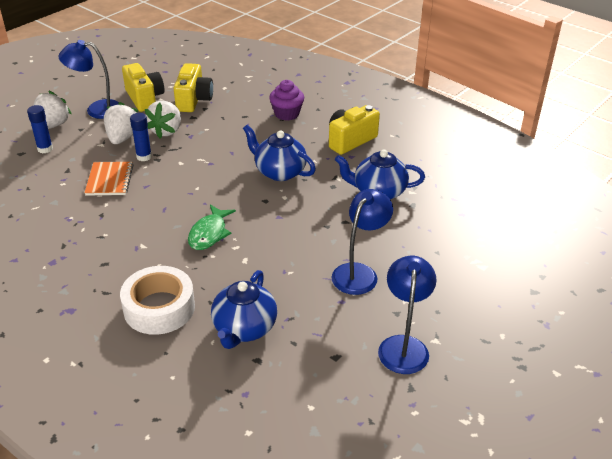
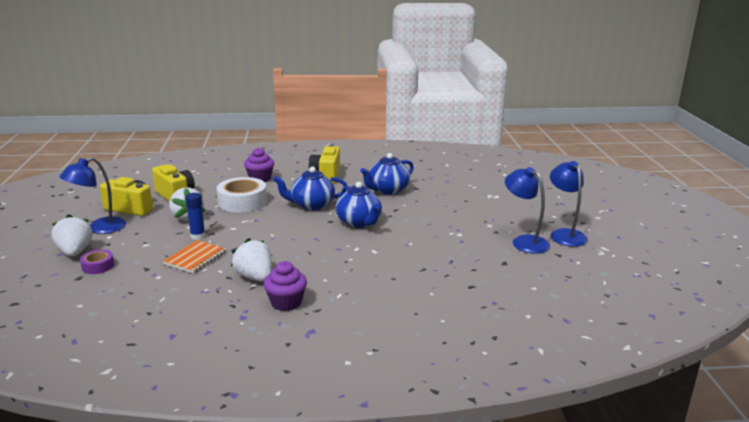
camera: 45 degrees left, 15 degrees down
(45, 149) = (98, 266): blue glue stick -> purple tape
(97, 269) = (286, 302): none -> purple cupcake
(109, 180) = (196, 258): orange notebook -> orange notebook turned 75 degrees clockwise
(123, 138) = (158, 234): white strawberry -> white strawberry (255, 277)
(159, 308) = (369, 297): white tape -> white tape (242, 202)
(209, 233) = (327, 250): green fish -> none
(244, 329) = (437, 278): blue teapot -> blue teapot (359, 222)
(359, 273) = (446, 226): blue lamp -> blue lamp (564, 234)

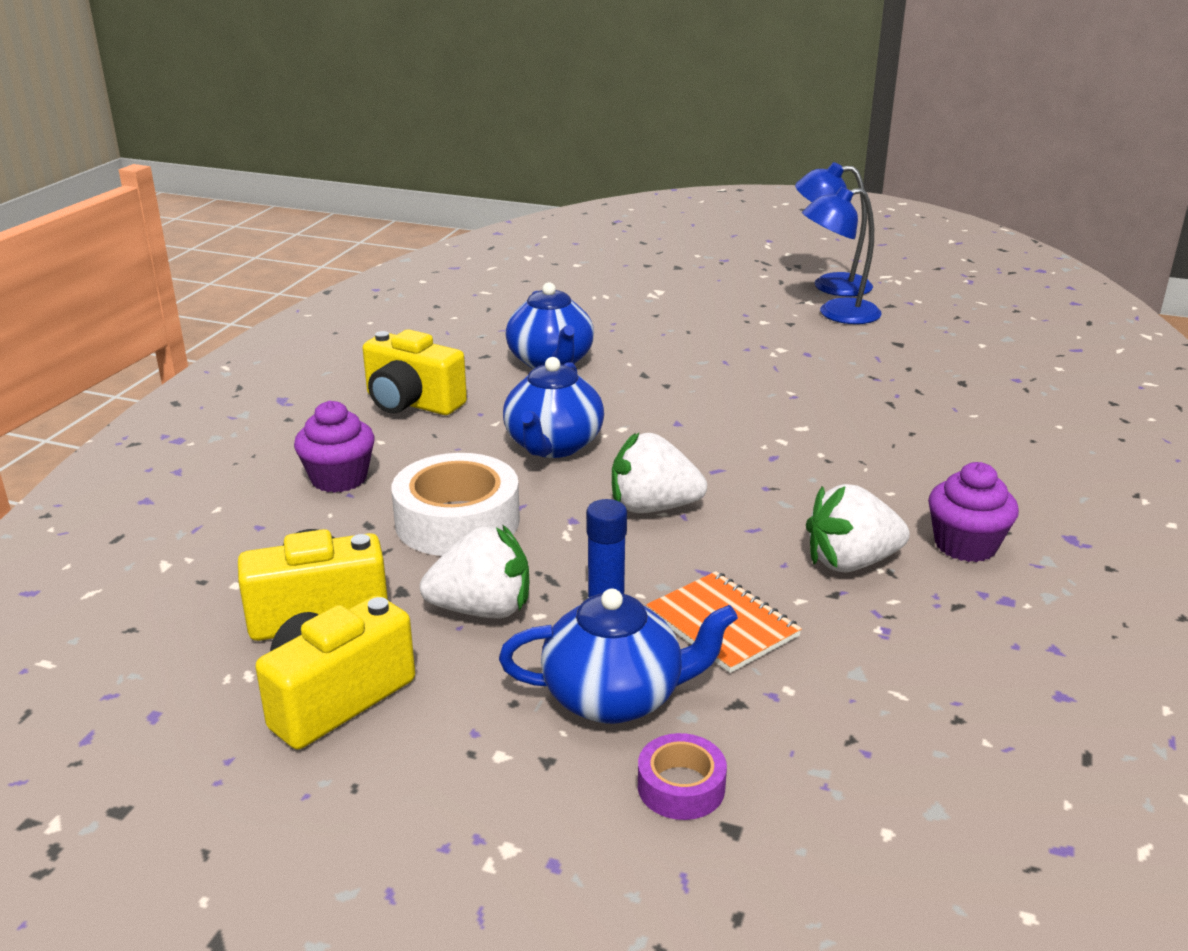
camera: 65 degrees left, 5 degrees up
(75, 252) = (564, 829): white strawberry -> white strawberry (653, 507)
(99, 228) = (431, 770): blue lamp -> none
(359, 222) = (675, 416): blue teapot -> blue teapot (615, 697)

